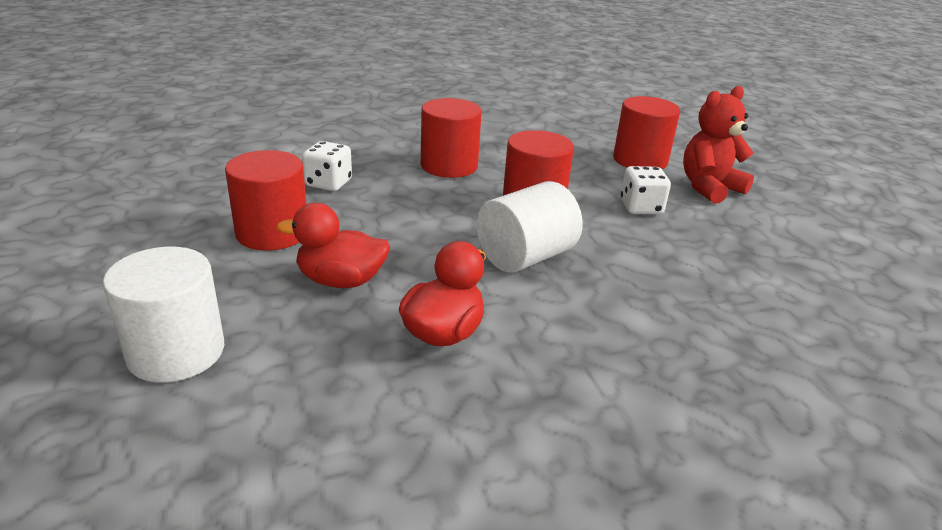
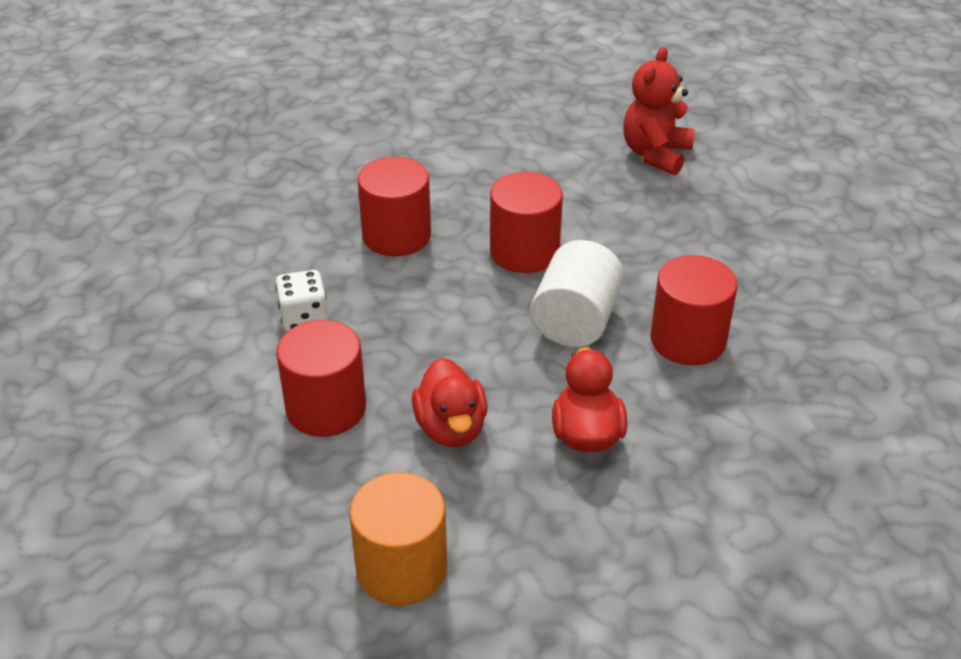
camera: 30 degrees left, 10 degrees up
(176, 352) = (401, 568): white cylinder -> orange cylinder
(341, 281) = (451, 428): red duck -> red duck turned 75 degrees counterclockwise
(640, 160) = (567, 142): red cylinder -> red cylinder (688, 340)
(641, 207) = (619, 210): white dice -> none

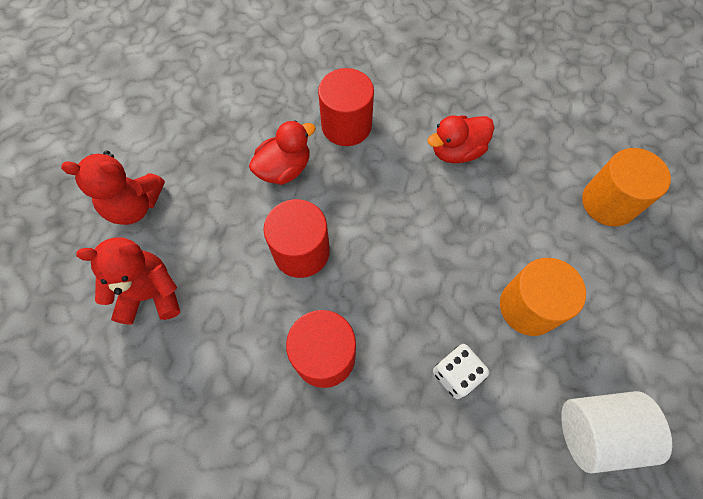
camera: 115 degrees left, 25 degrees up
(326, 408) = (528, 307): red cylinder -> orange cylinder
(451, 428) = (497, 223): red duck -> red duck (284, 169)
(543, 147) = (150, 294): none -> red teddy bear
(575, 321) = (361, 191): white cylinder -> white cylinder (596, 432)

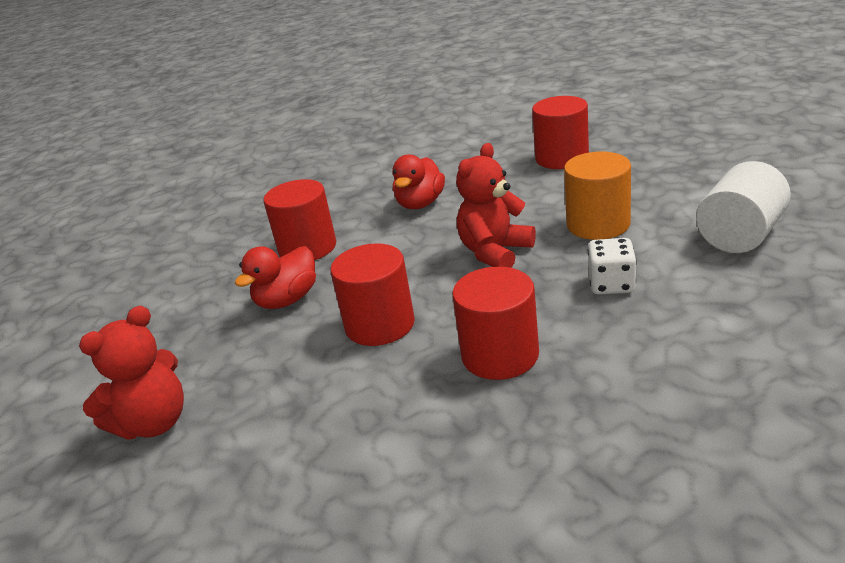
camera: 40 degrees left, 35 degrees down
(150, 294) = (266, 457): red teddy bear -> red teddy bear (495, 252)
(284, 169) = (287, 300): red duck -> red duck turned 150 degrees counterclockwise
(608, 202) = (562, 158): orange cylinder -> red cylinder

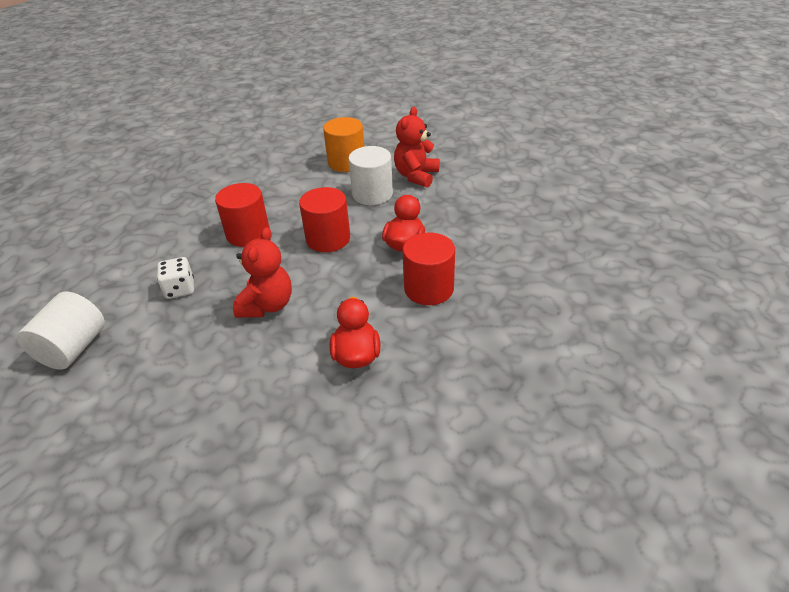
camera: 155 degrees right, 10 degrees up
(258, 396) = (372, 194): none -> white cylinder
(562, 158) = (217, 459): red cylinder -> none
(598, 224) = (184, 347): orange cylinder -> orange cylinder (346, 162)

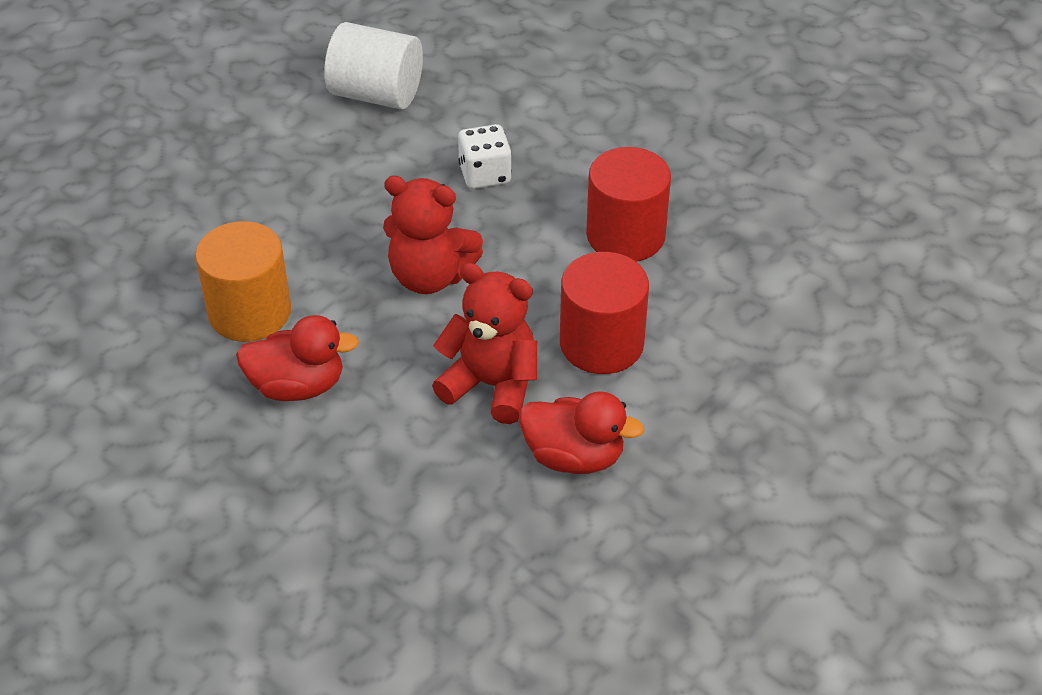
camera: 90 degrees right, 5 degrees up
(346, 162) = (885, 366): orange cylinder -> orange cylinder (250, 312)
(372, 194) = (754, 409): white cylinder -> none
(416, 176) = (830, 488): red teddy bear -> red teddy bear (491, 385)
(429, 289) = (439, 486): red cylinder -> none

